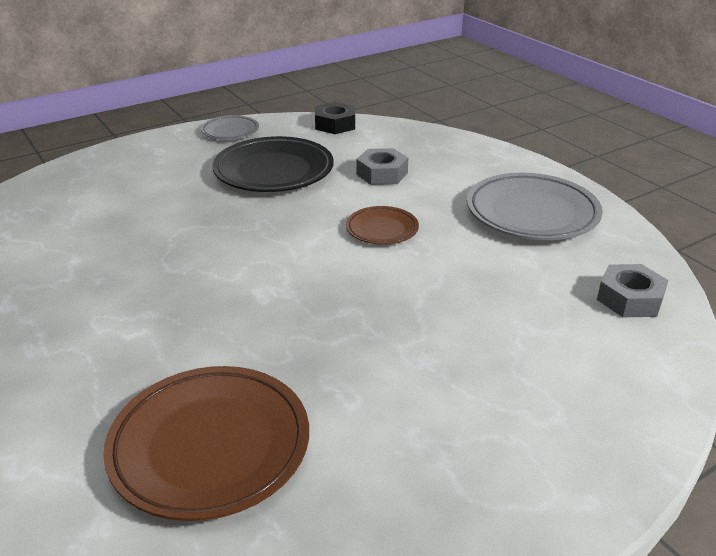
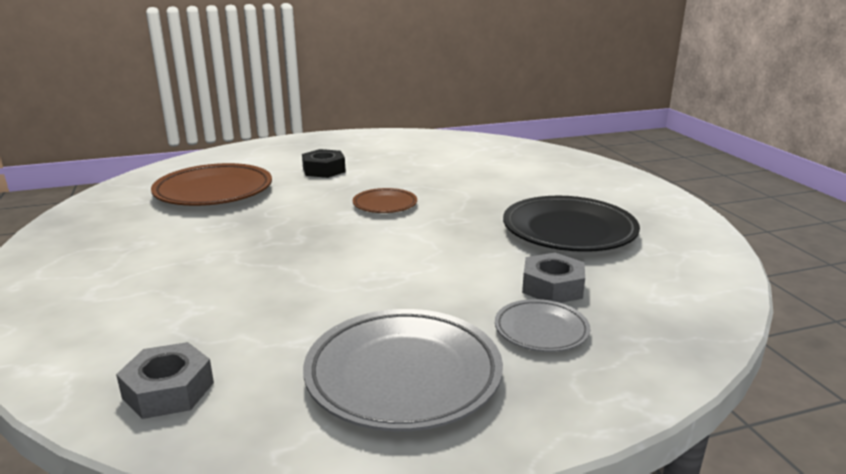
camera: 105 degrees right, 10 degrees down
(230, 131) = (677, 218): grey plate -> grey plate (541, 330)
(335, 124) = (714, 277): black nut -> black nut (324, 170)
(382, 229) = (418, 268): brown plate -> brown plate (385, 205)

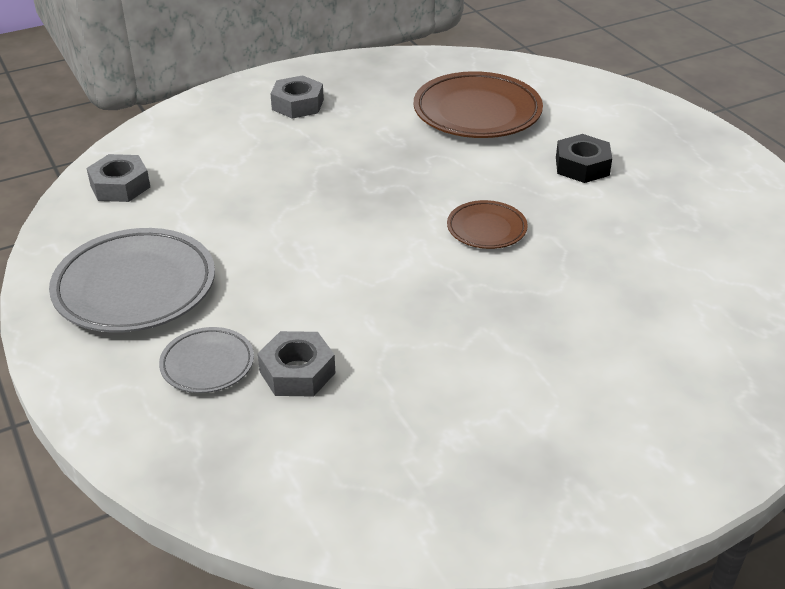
camera: 80 degrees right, 15 degrees up
(102, 264) = (298, 104): none -> grey nut
(569, 231) = (457, 388): black plate -> none

